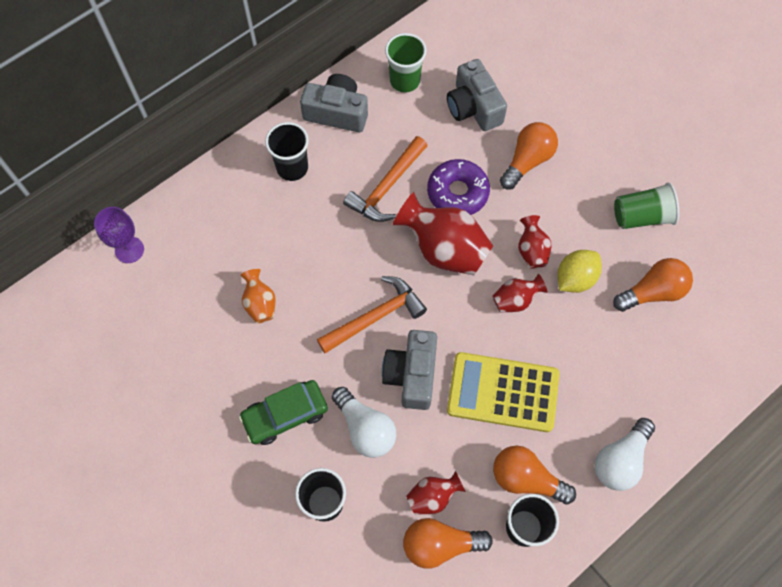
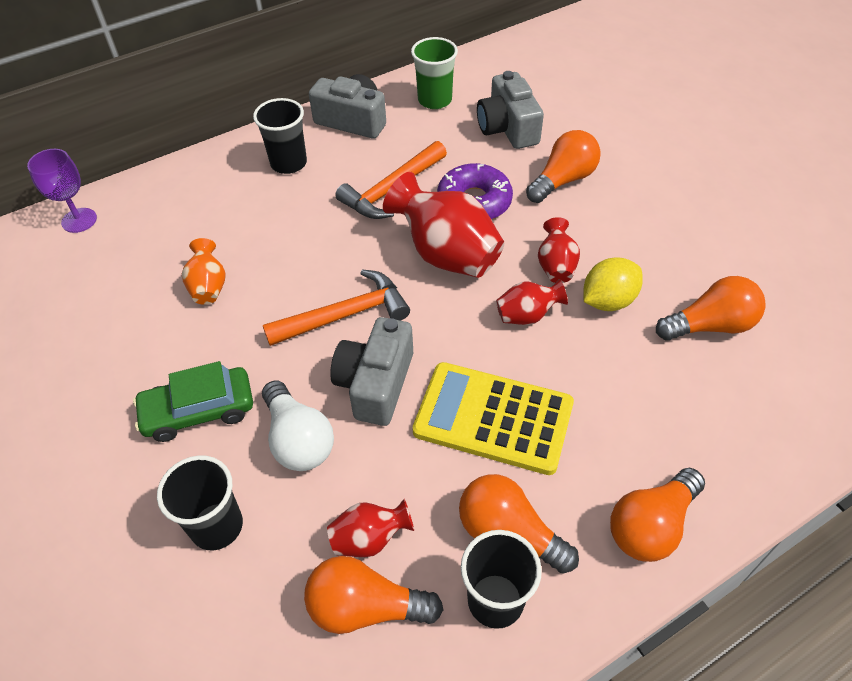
camera: 10 degrees right, 15 degrees down
(620, 460) = (651, 525): white light bulb -> orange light bulb
(641, 216) = (700, 245): green cup -> none

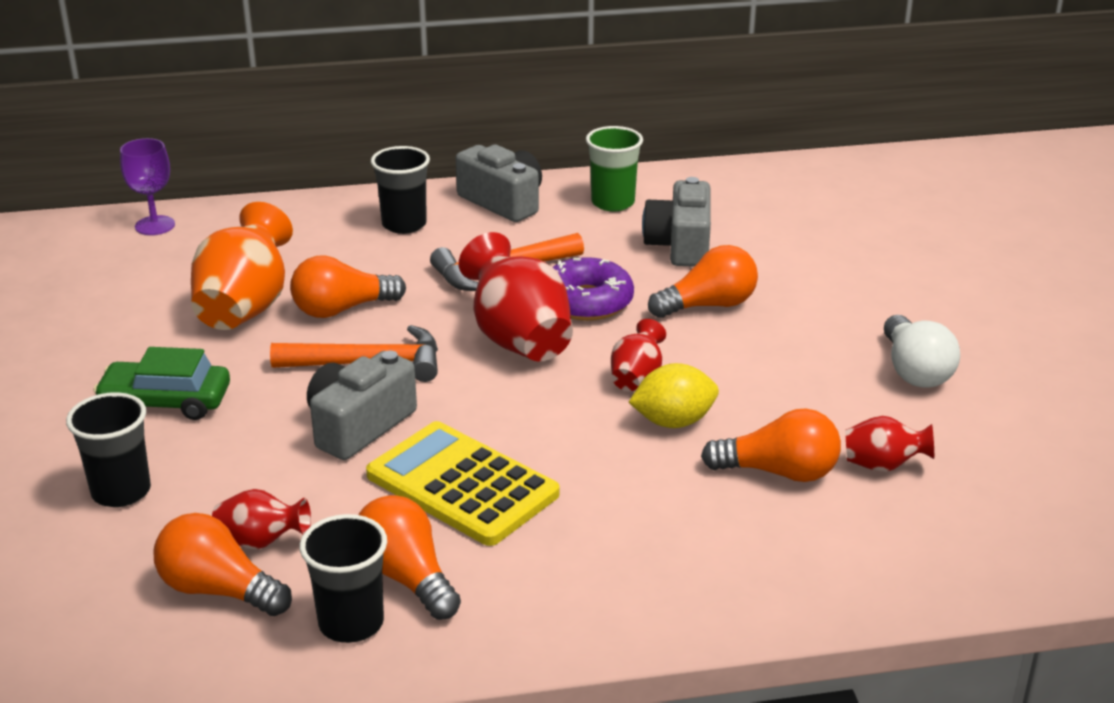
camera: 20 degrees right, 20 degrees down
(209, 287) = (245, 308): orange vase -> orange vase, size x1.91
(298, 439) = (247, 449): white light bulb -> white light bulb (914, 371)
(527, 316) = (568, 412): red vase -> red vase (883, 466)
(651, 525) = (565, 614): orange light bulb -> orange light bulb (342, 309)

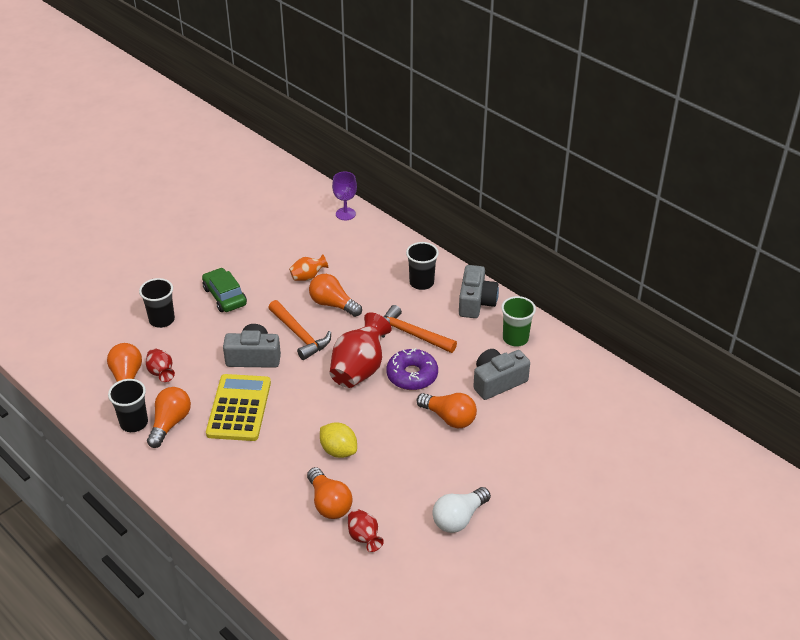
camera: 55 degrees right, 10 degrees up
(245, 308) = (308, 277): orange vase -> orange vase, size x0.52
(636, 378) = (363, 422): red vase -> none

